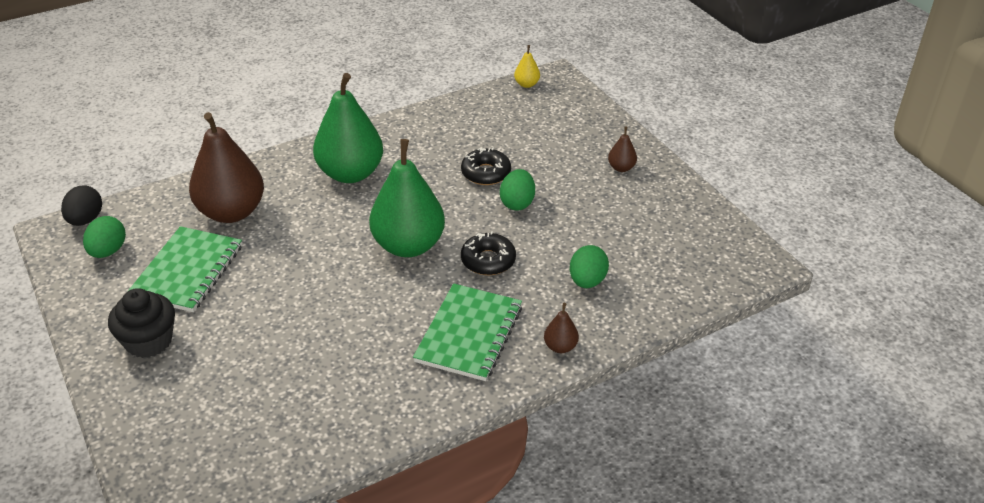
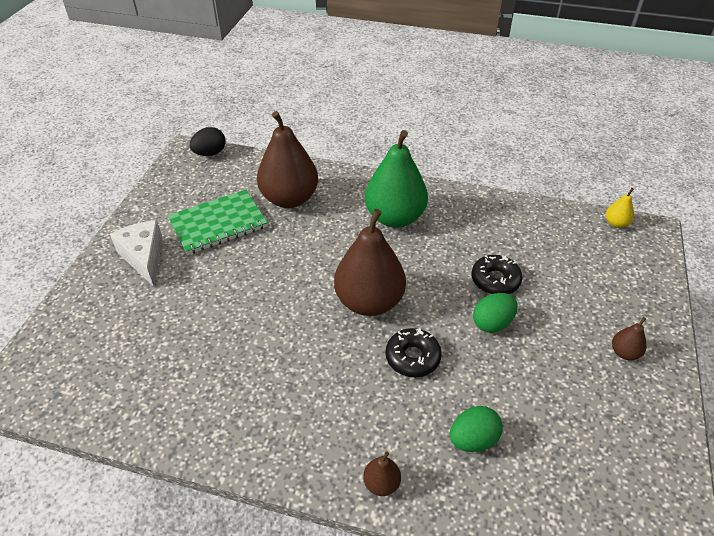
camera: 45 degrees right, 5 degrees up
(108, 251) = (196, 181): green egg -> none
(149, 341) = (144, 257): black cupcake -> white cheese
(408, 245) = (369, 302): green pear -> brown pear
(469, 334) = (327, 411): green notebook -> none

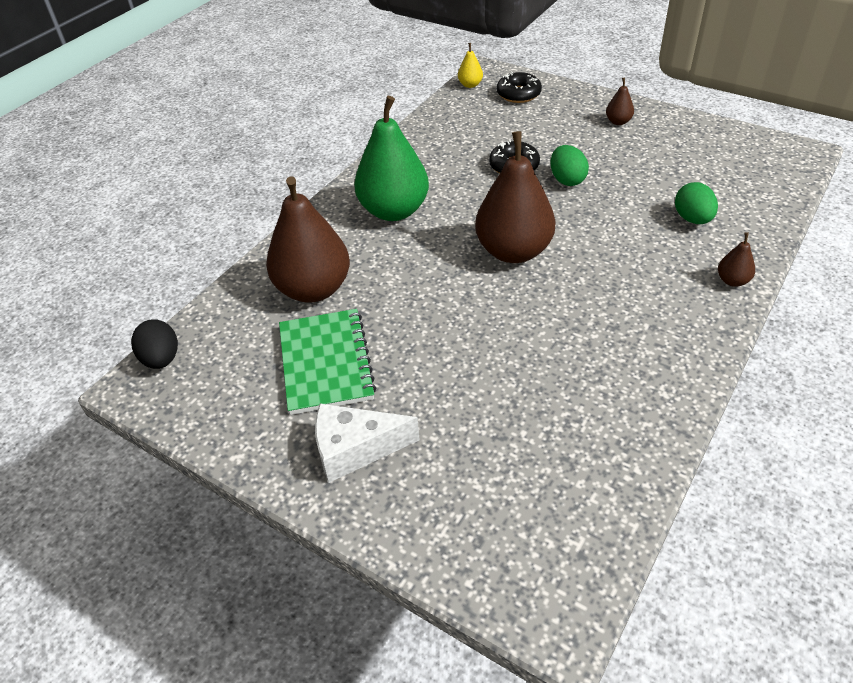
camera: 70 degrees left, 0 degrees up
(412, 357) = (595, 236): black donut -> black donut (518, 94)

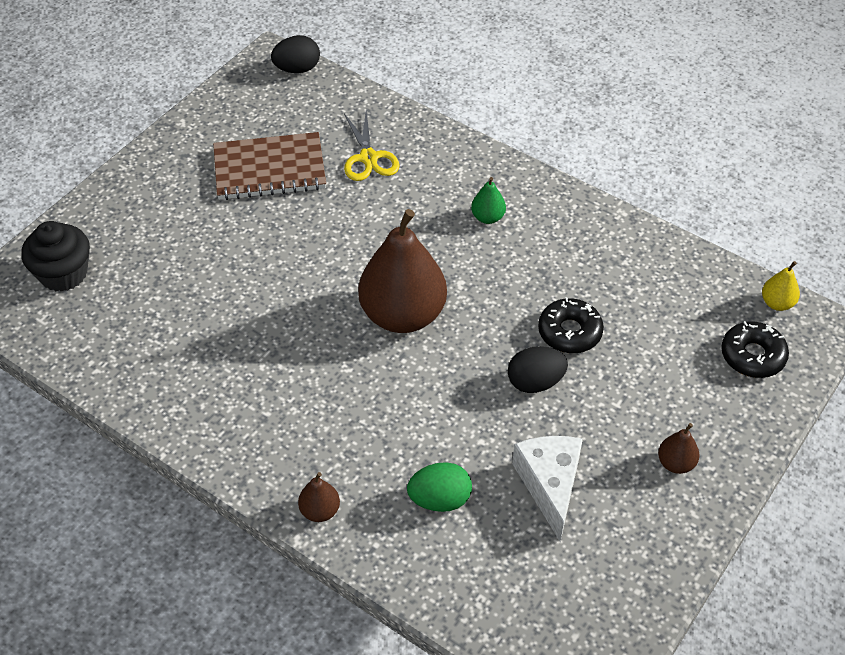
camera: 90 degrees right, 5 degrees up
(313, 289) = (368, 158): brown pear -> yellow scissors
(326, 363) = (269, 169): green notebook -> brown notebook
(355, 449) = (170, 189): white cheese -> white cheese (550, 485)
(394, 211) = (487, 217): green pear -> green pear, size x0.42
(502, 535) = (63, 274): none -> black cupcake
(567, 180) = (535, 382): green egg -> black egg

